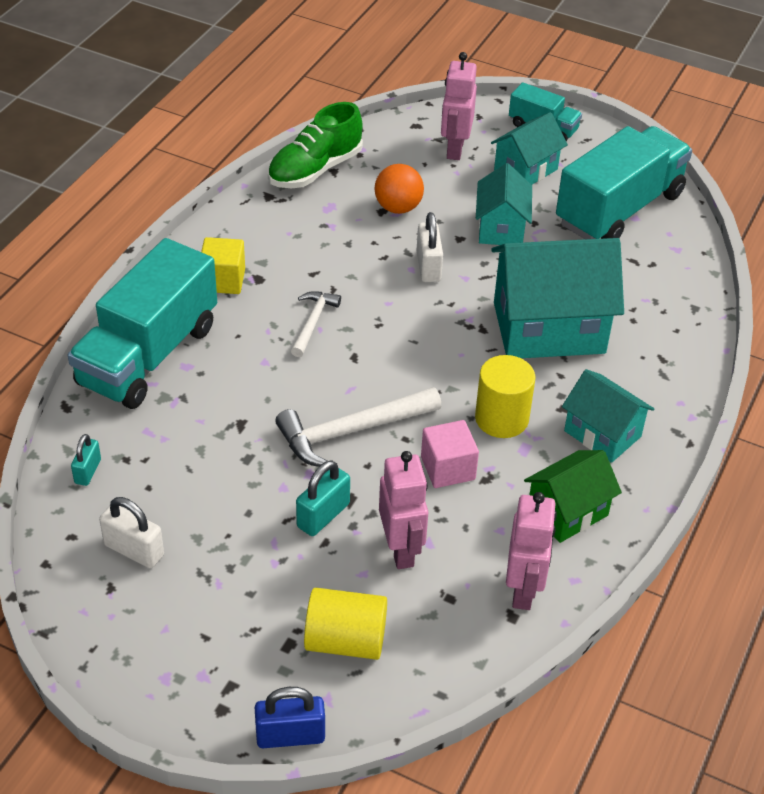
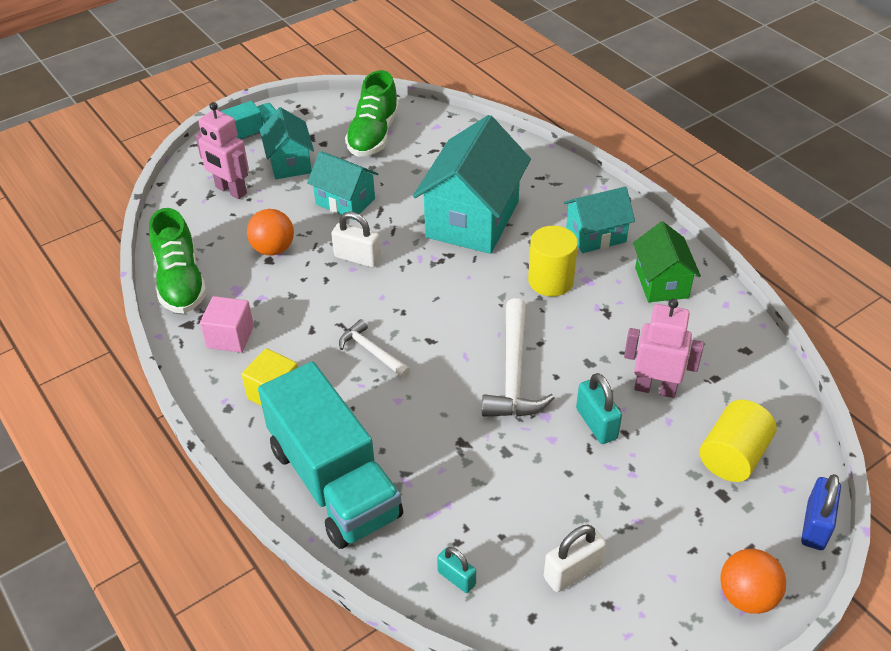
camera: 60 degrees left, 0 degrees up
(170, 694) = (746, 596): none -> orange ball
(448, 468) = (585, 330): pink cube -> pink cube (230, 337)
(523, 590) = (724, 334): pink robot -> none
(619, 209) = (373, 135): turquoise truck -> green shoe

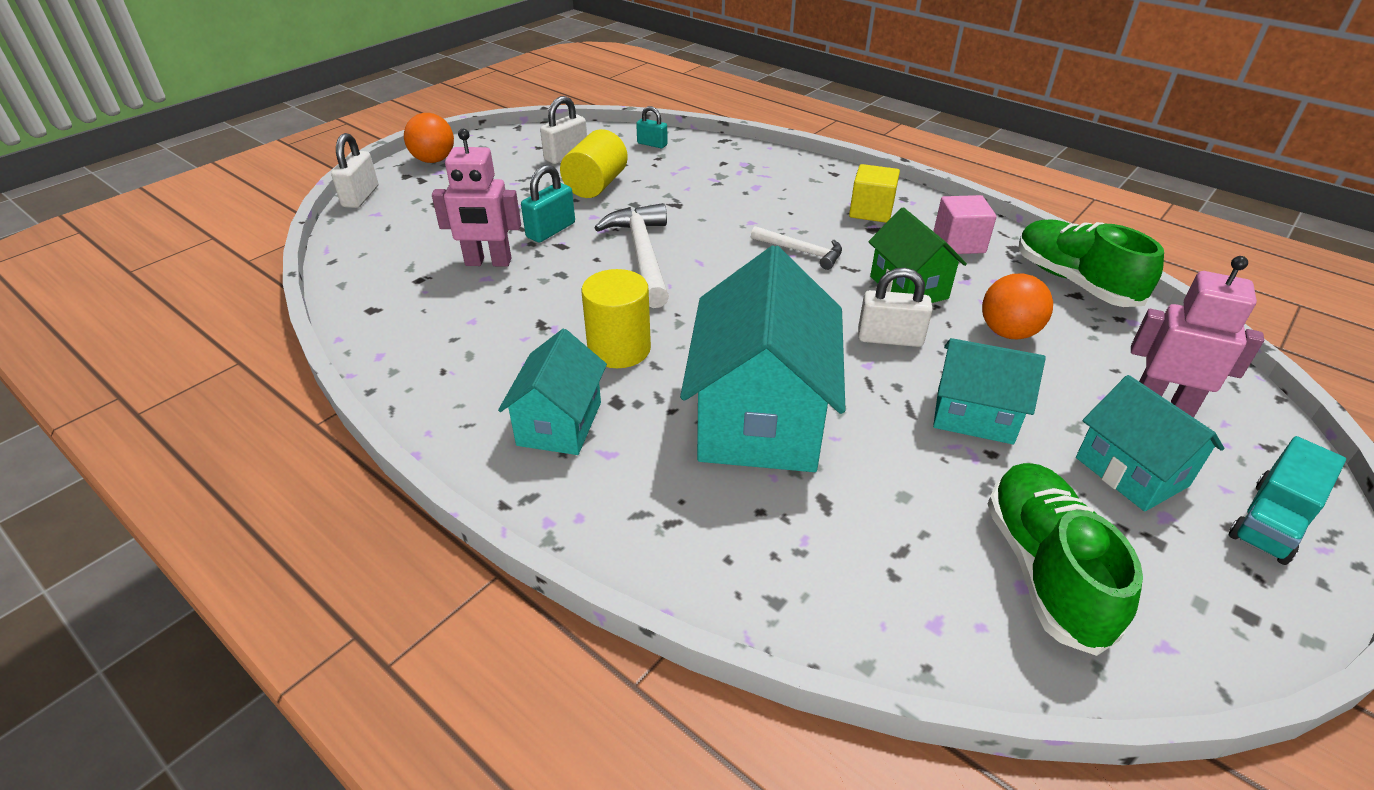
camera: 165 degrees right, 5 degrees down
(334, 481) = (773, 172): turquoise truck -> none
(596, 235) = (559, 423): turquoise house -> turquoise house turned 45 degrees counterclockwise
(596, 423) = (551, 230): turquoise padlock -> turquoise padlock turned 75 degrees clockwise
(661, 282) = (464, 369): green house -> green house (908, 287)
(733, 456) = (419, 226): yellow cylinder -> yellow cylinder (596, 185)
(815, 525) = (361, 197): blue padlock -> white padlock

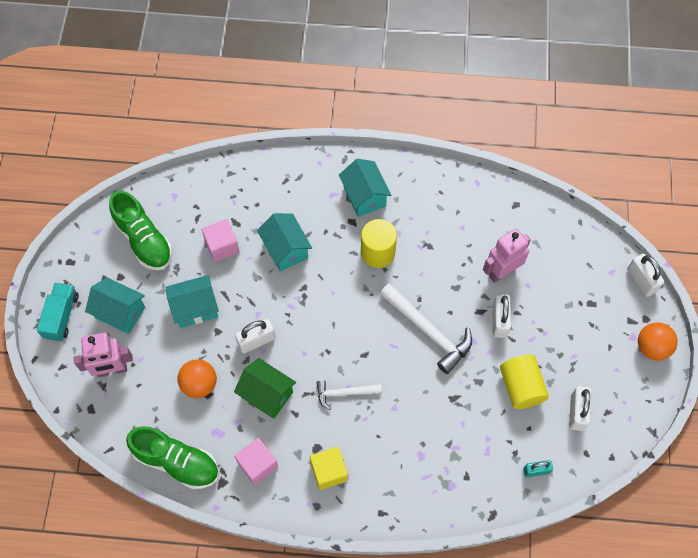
camera: 145 degrees right, 25 degrees up
(551, 230) = (499, 321): turquoise padlock -> white padlock
(760, 418) = (285, 249): turquoise house -> turquoise house, size x0.56
(875, 477) = (222, 246): none -> pink cube

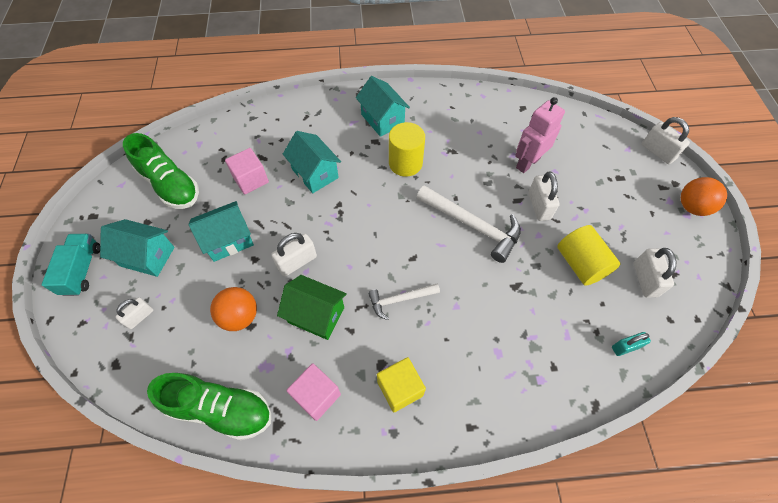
camera: 10 degrees left, 5 degrees down
(112, 370) = (140, 317): pink robot -> white padlock

